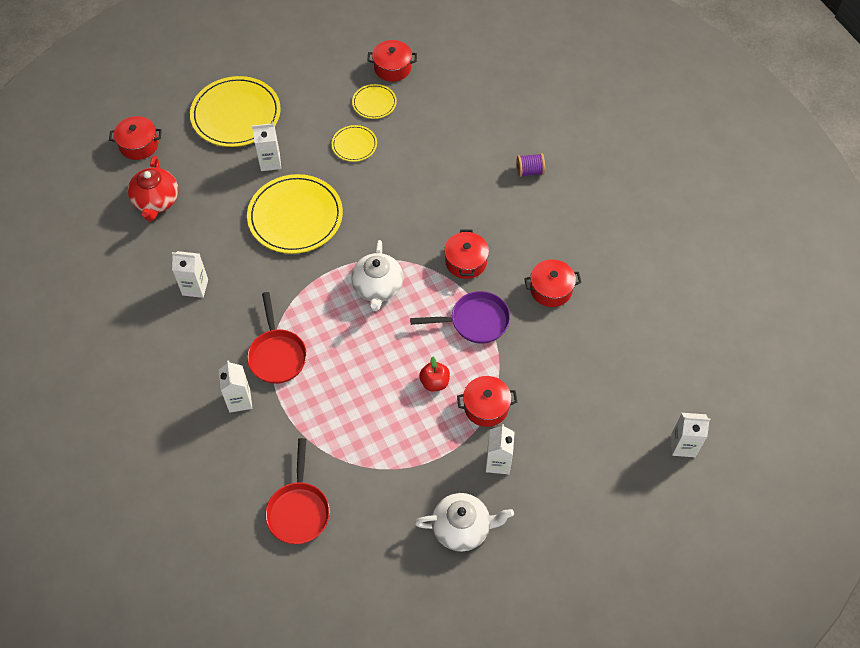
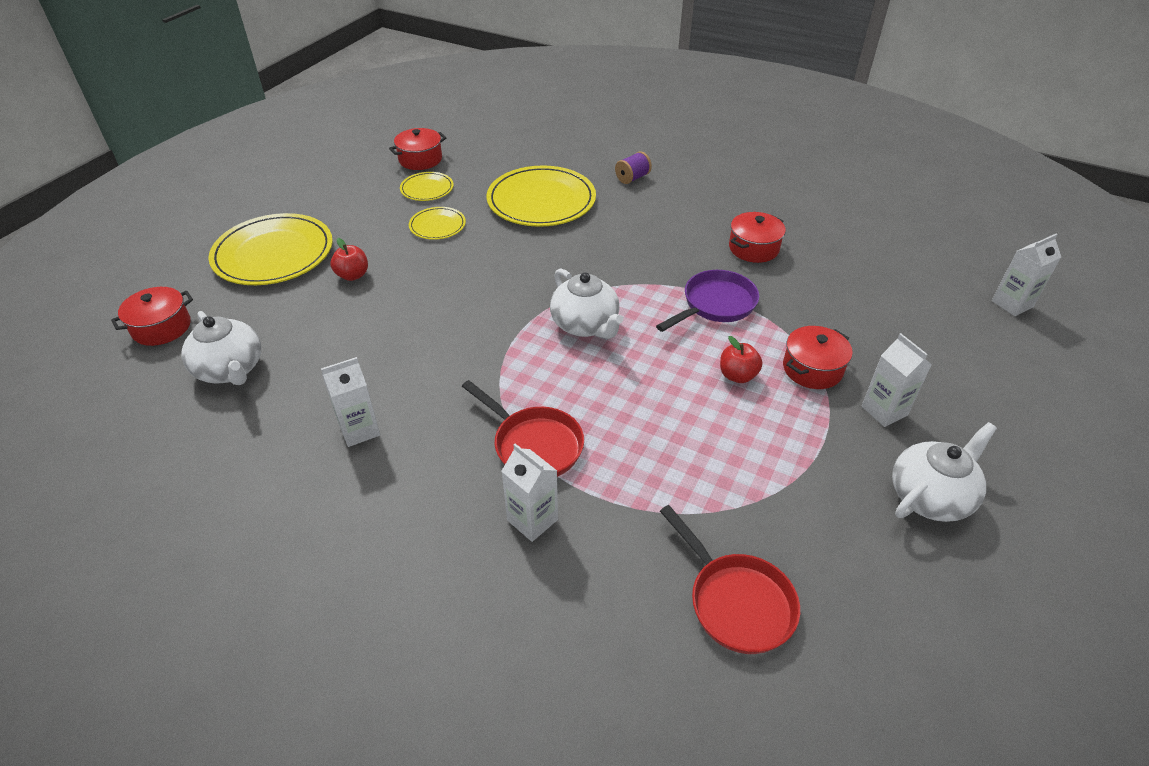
camera: 35 degrees left, 15 degrees down
(156, 201) = (230, 370): red teapot -> white teapot
(270, 162) = (353, 275): white carton -> red apple
(295, 216) = (428, 307): yellow plate -> yellow plate (541, 200)
(466, 262) = (651, 264): red pot -> none

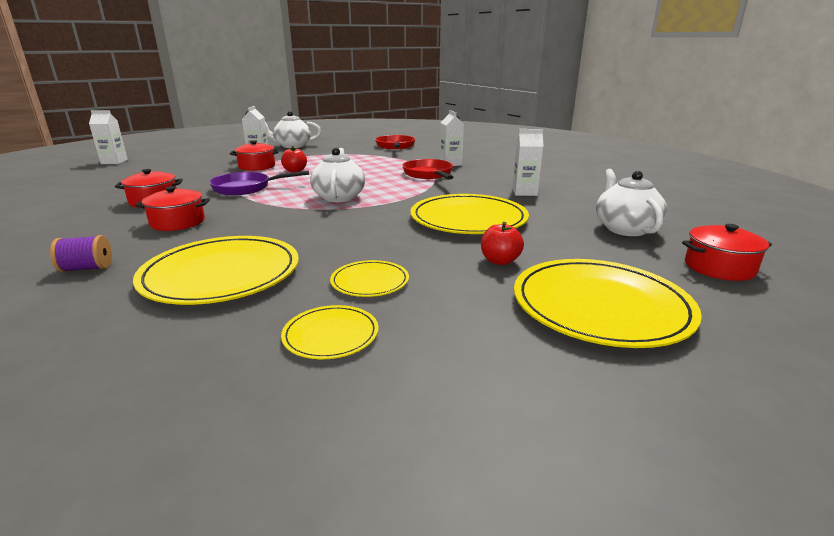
camera: 150 degrees left, 20 degrees down
(407, 330) = (468, 219): none -> yellow plate
(420, 159) = (275, 406): red pot -> red pot (177, 222)

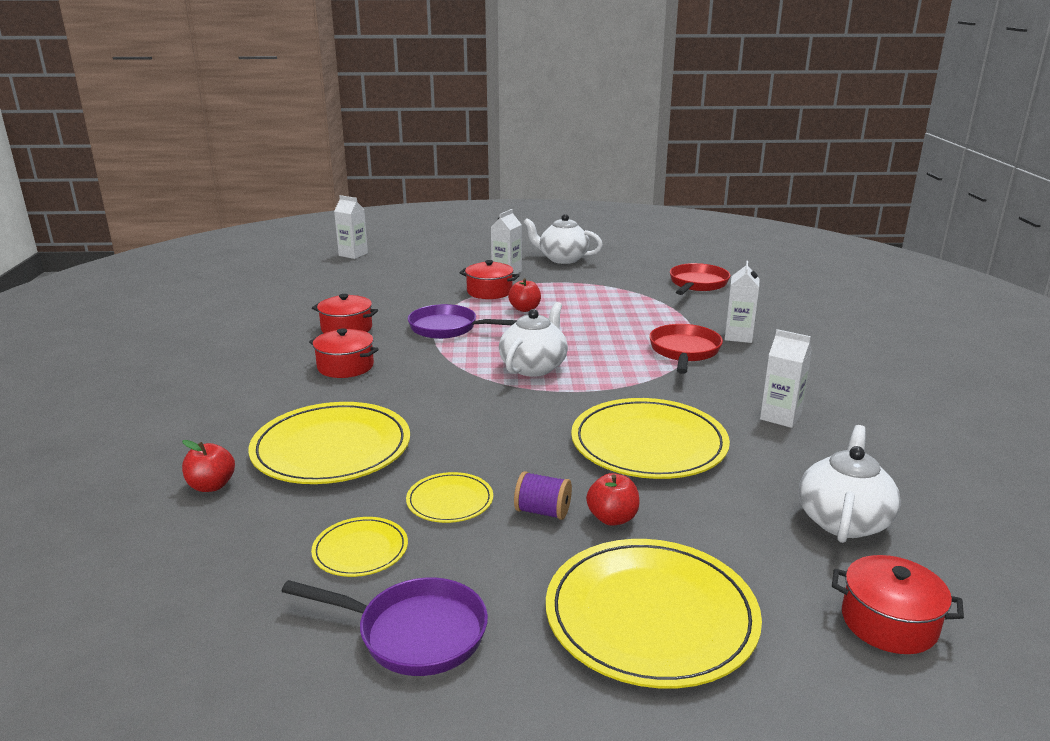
camera: 30 degrees right, 0 degrees up
(87, 268) = (237, 407): purple spool -> purple spool (543, 511)
(113, 331) = (211, 486): none -> red apple
(453, 378) = (414, 633): none -> purple pan

